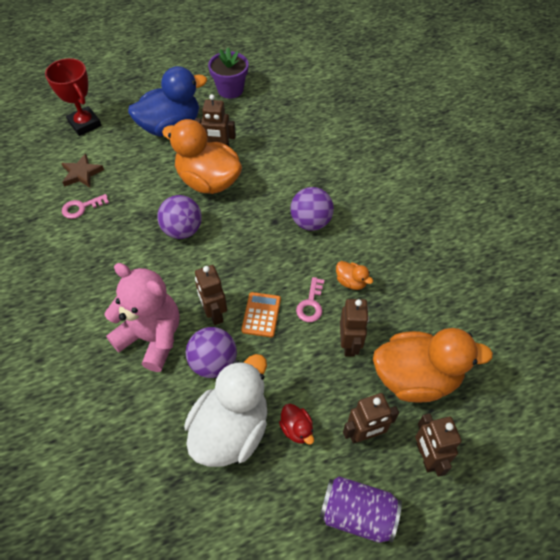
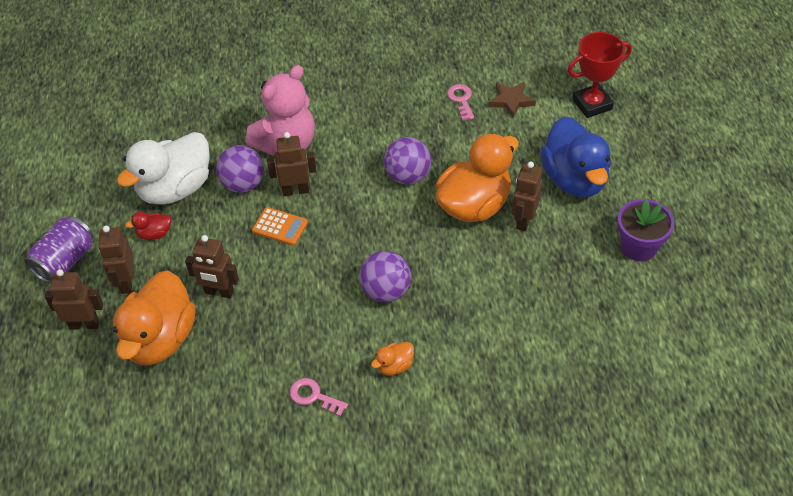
camera: 105 degrees right, 5 degrees down
(231, 429) = (175, 189): white duck -> white duck turned 90 degrees clockwise
(311, 304) = (277, 269): pink key -> pink key (313, 396)
(351, 282) = (291, 311): orange duck -> orange duck (394, 366)

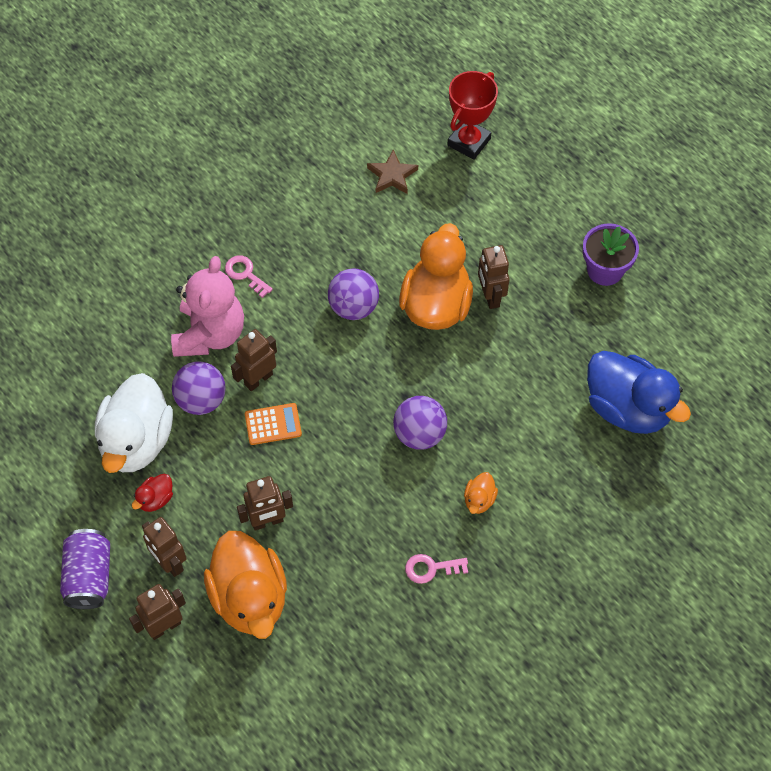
camera: 35 degrees left, 10 degrees up
(461, 100) = (344, 198): pink key -> pink key (245, 274)
(574, 179) = (506, 231): blue duck -> blue duck (627, 408)

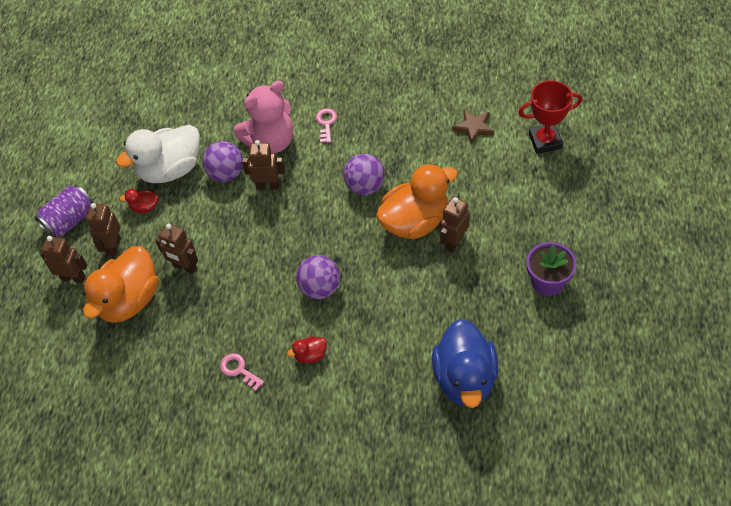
camera: 50 degrees right, 5 degrees down
(273, 424) = (247, 216): orange calculator -> none
(479, 500) = (310, 355): orange duck -> red duck

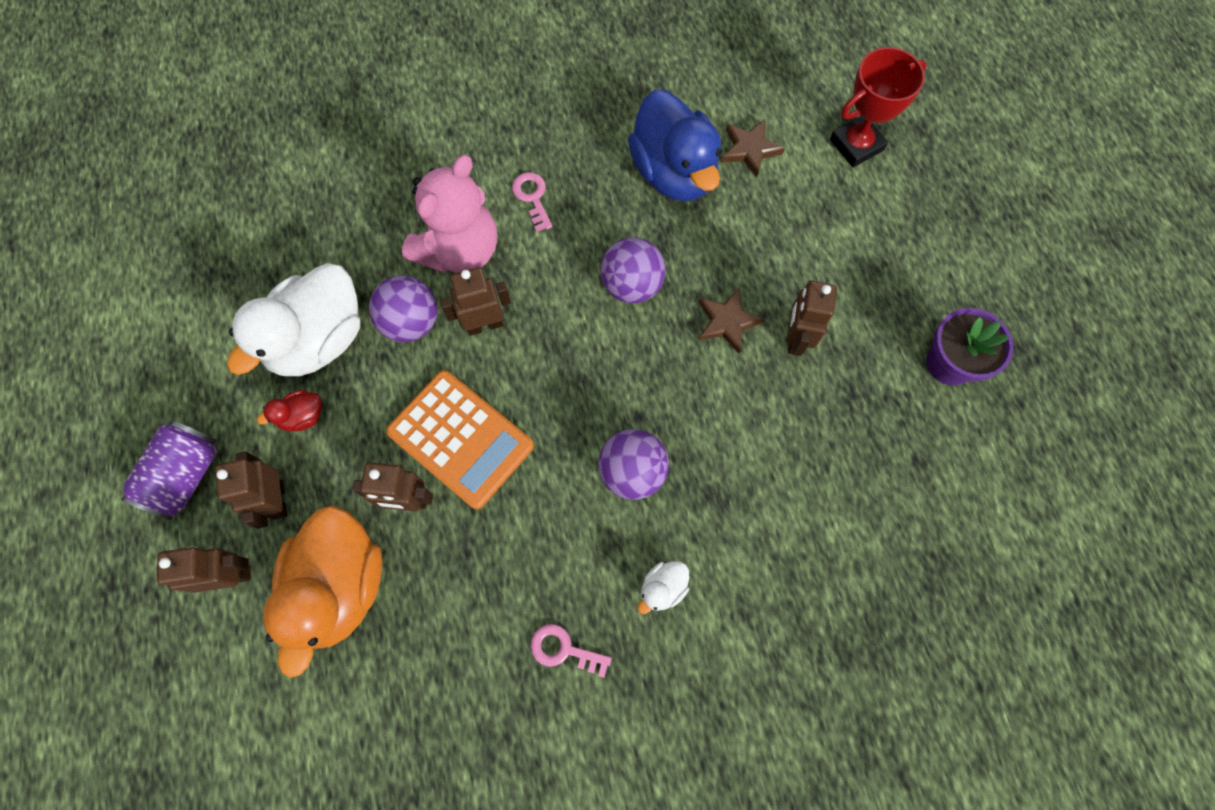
camera: 25 degrees left, 15 degrees up
(228, 243) = (460, 439): none -> orange calculator
(310, 355) = (662, 588): red duck -> white duck
(415, 222) = (727, 322): orange duck -> brown star
(465, 378) = (899, 552): blue duck -> blue duck (674, 172)

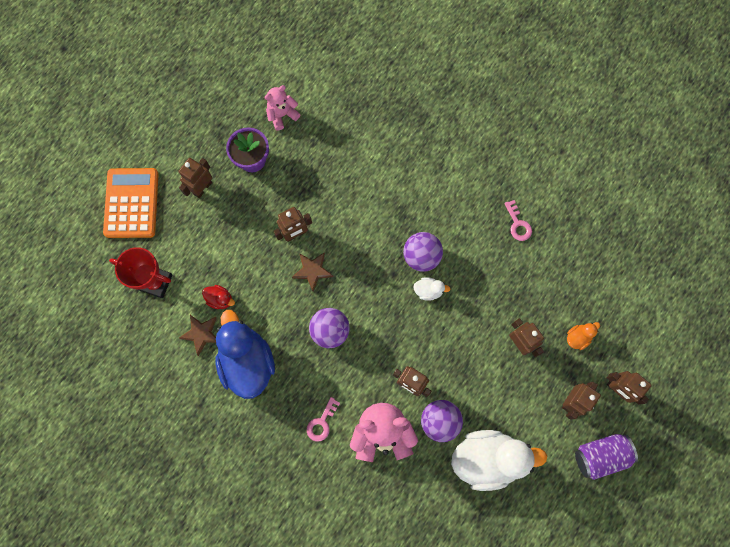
camera: 130 degrees left, 5 degrees up
(302, 416) = (528, 428): red duck -> red duck (220, 299)
(340, 586) = (578, 337): orange duck -> orange duck, size x0.42
(460, 439) = (473, 344): orange calculator -> orange calculator (132, 203)
(662, 588) = (459, 205): white duck -> white duck (428, 291)
(674, 172) = (247, 362): blue duck -> blue duck turned 45 degrees counterclockwise
(950, 275) = (202, 188): none -> brown robot
(995, 452) = (282, 115): none -> pink teddy bear

